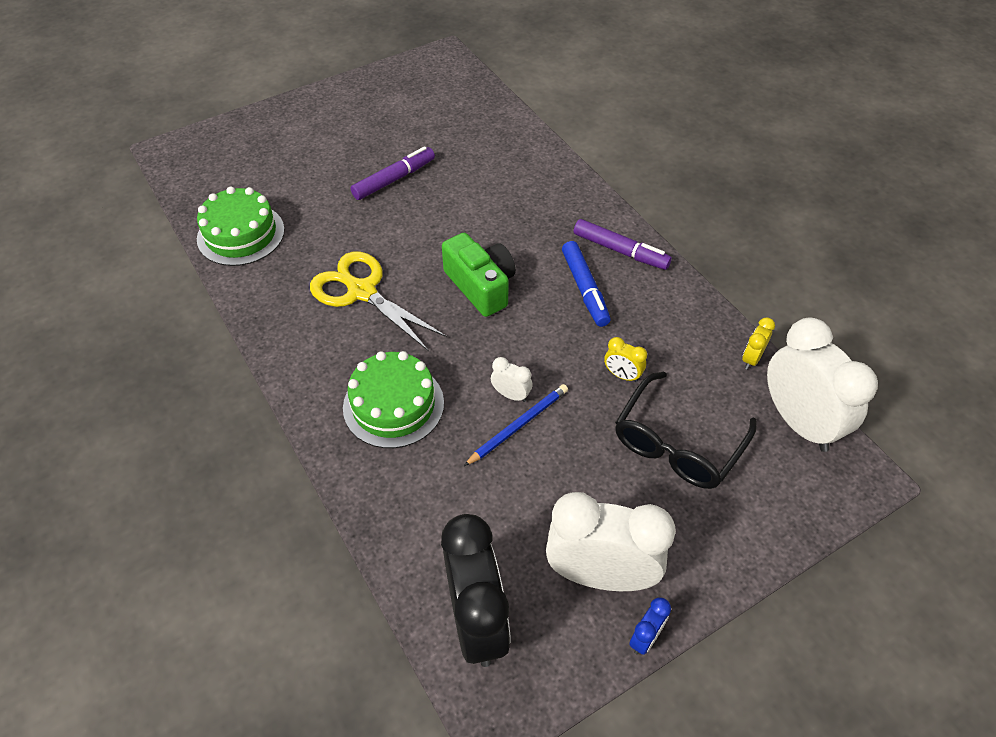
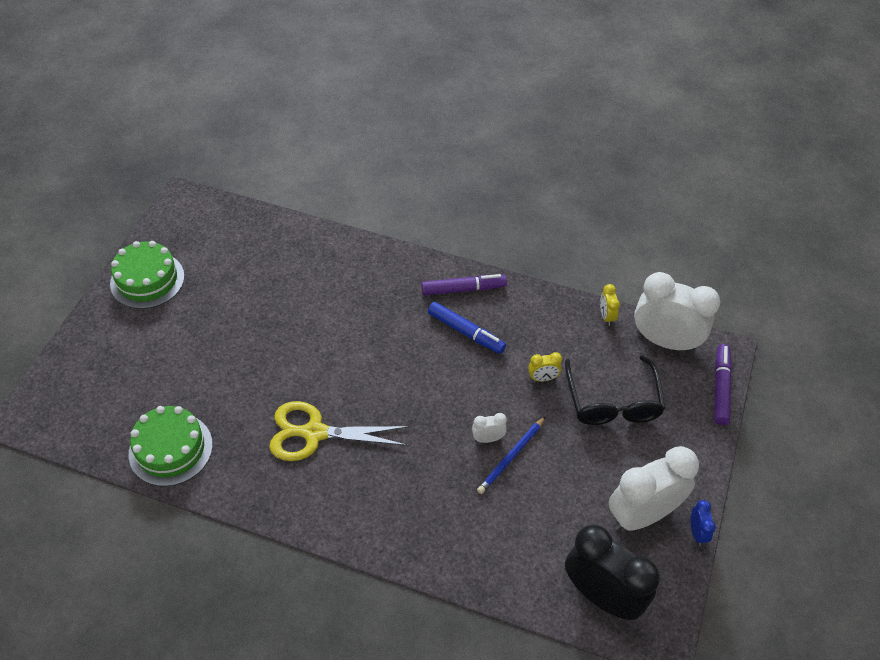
camera: 40 degrees left, 0 degrees up
(393, 405) = (419, 499): green cake -> green cake (147, 280)
(394, 179) = (249, 329): purple marker -> purple marker (720, 388)
(481, 286) = (395, 374): green camera -> none
(518, 426) = (511, 456): blue pencil -> blue pencil turned 150 degrees counterclockwise

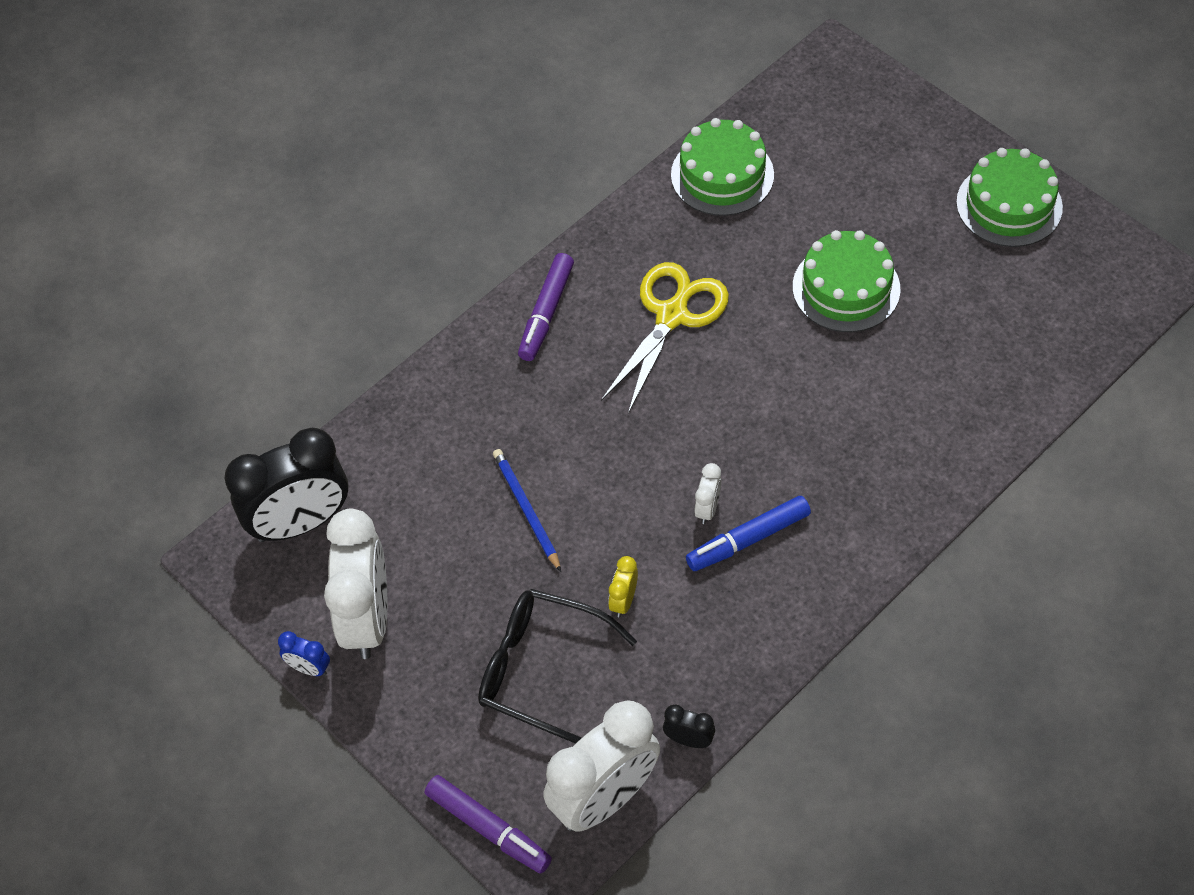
camera: 120 degrees right, 5 degrees up
(250, 343) = (846, 288): none -> green cake
(463, 289) = (829, 568): purple marker -> purple marker (546, 312)
(488, 439) = (566, 495): white clock -> white clock (707, 509)
(606, 316) = (688, 740): yellow clock -> black clock

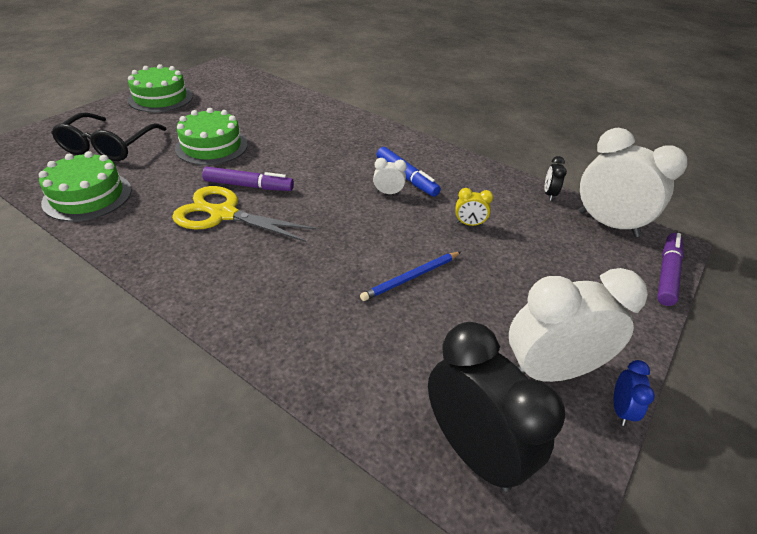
camera: 105 degrees left, 15 degrees down
(541, 670) = (539, 258): black glasses -> black glasses (108, 146)
(546, 312) = (210, 283): purple marker -> purple marker (248, 186)

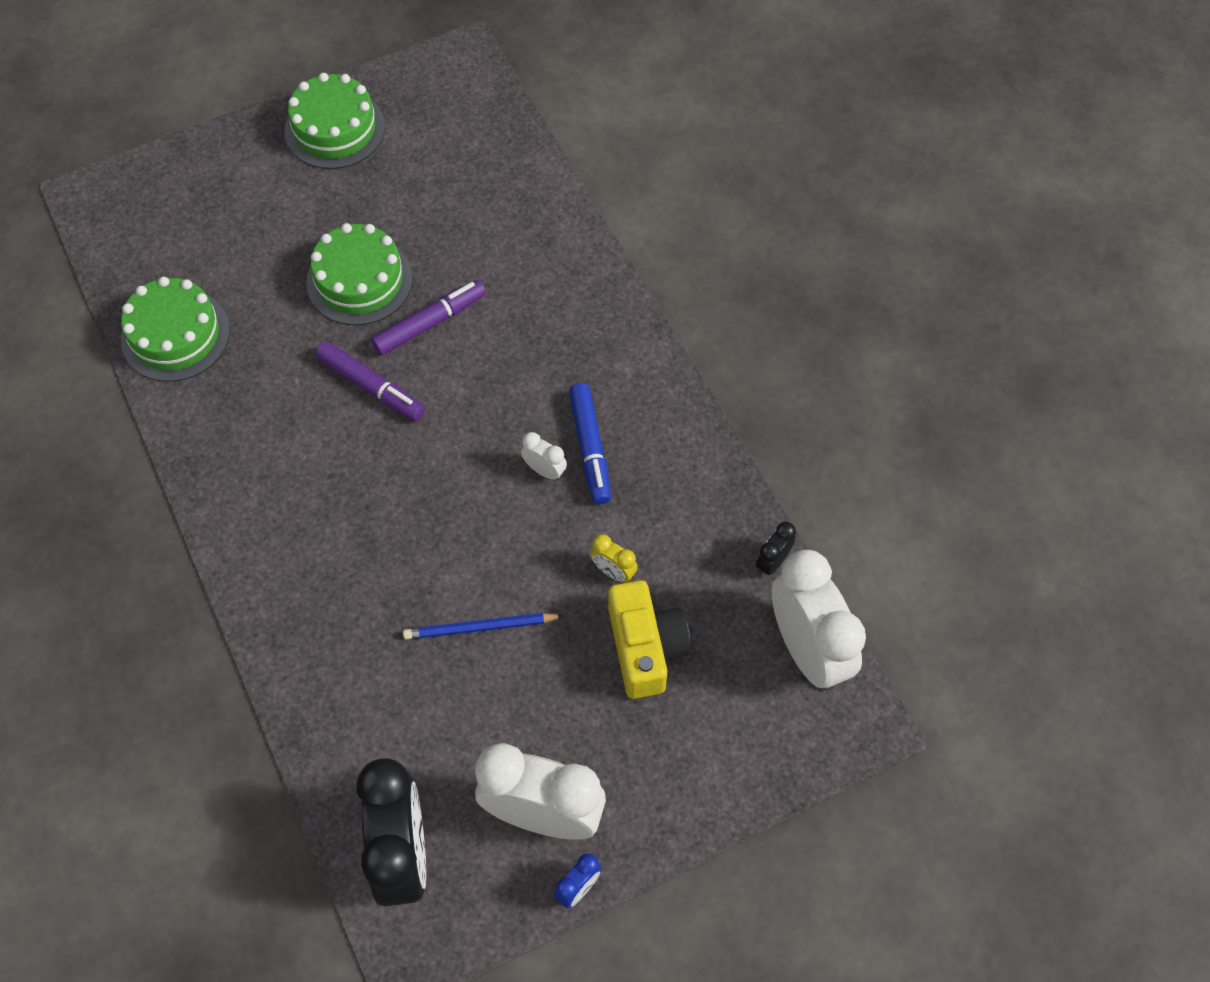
camera: 30 degrees right, 20 degrees up
(108, 146) = (228, 235): black glasses -> none
(223, 214) = (317, 430): yellow scissors -> none
(522, 252) = (645, 648): none -> yellow camera
(666, 273) = (806, 761): purple marker -> purple marker (429, 323)

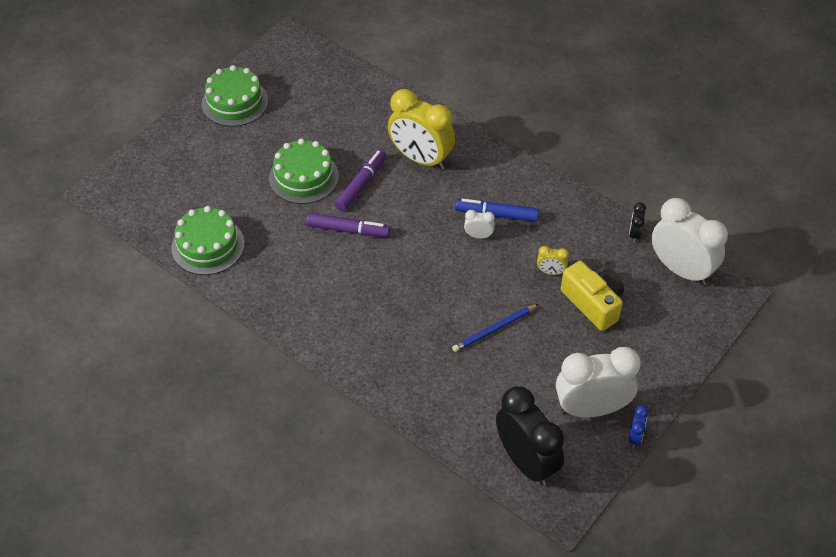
camera: 25 degrees left, 10 degrees down
(535, 315) = (421, 158): none -> yellow clock
(590, 448) = (497, 215): blue marker -> blue marker turned 135 degrees clockwise

